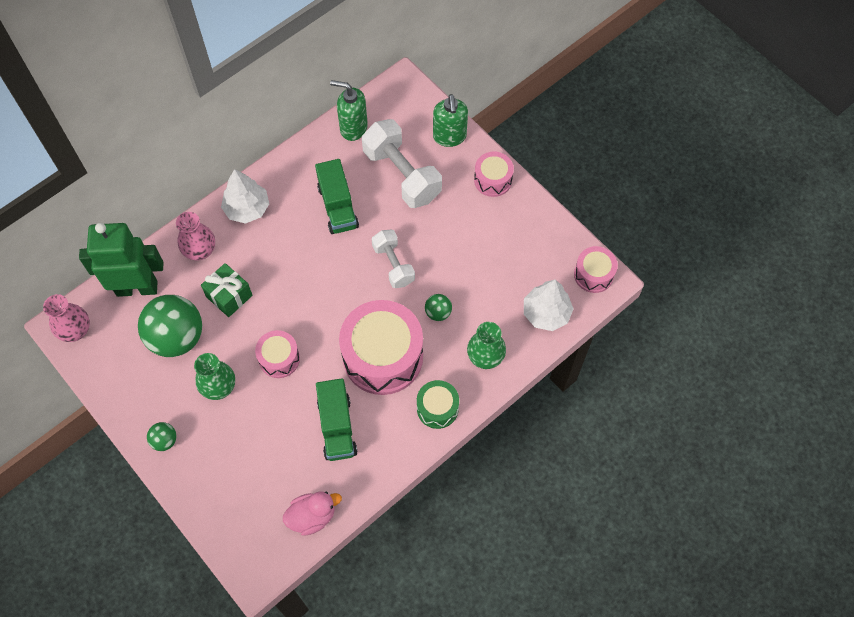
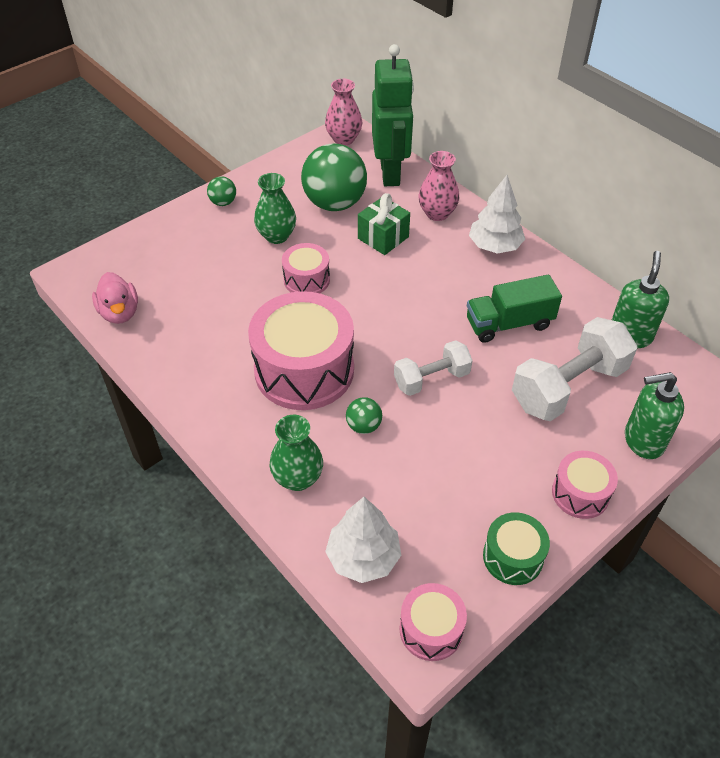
camera: 90 degrees right, 15 degrees down
(337, 427) = (219, 330): green truck -> none
(437, 408) = (230, 425): green drum -> green drum (513, 557)

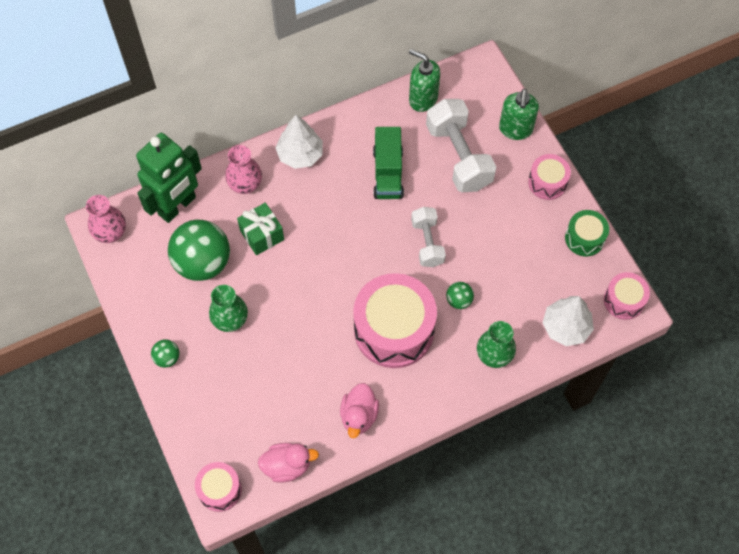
camera: 75 degrees left, 15 degrees up
(188, 360) = (359, 416): none -> pink duck
(306, 280) = (294, 307): pink drum -> pink drum (220, 490)
(390, 173) = (177, 206): green robot -> green robot turned 120 degrees clockwise

